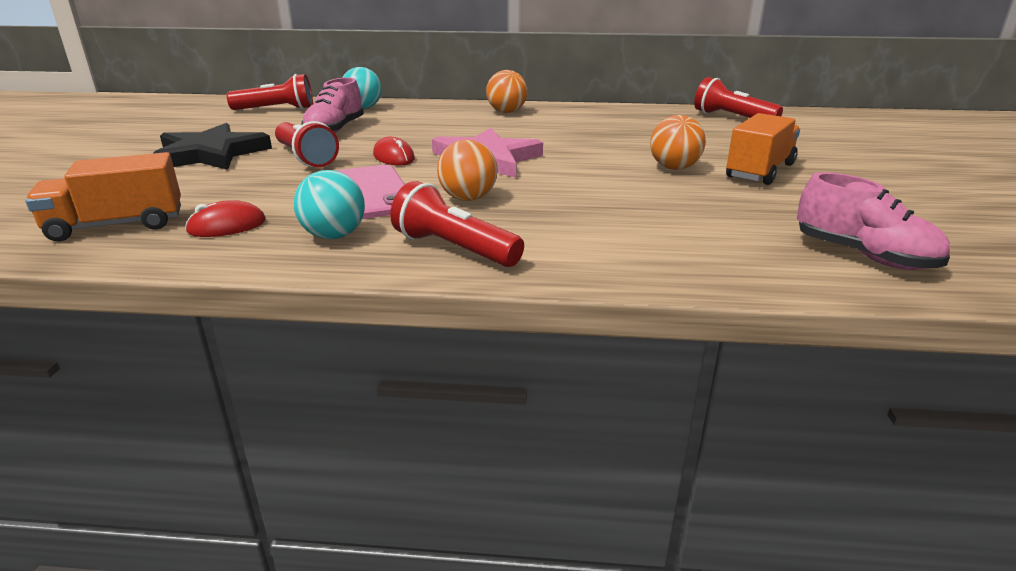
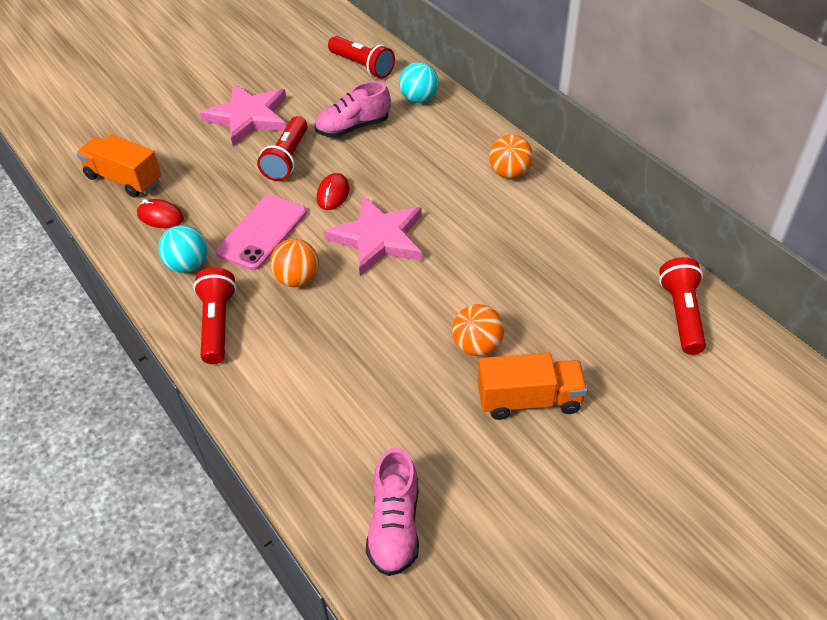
camera: 50 degrees right, 20 degrees up
(210, 154) = (248, 117): black star -> pink star

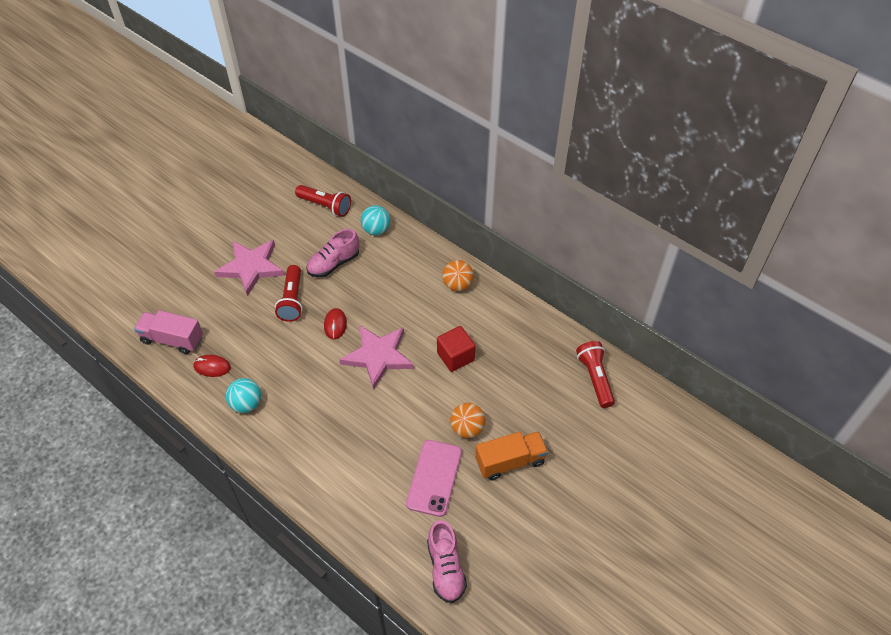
camera: 15 degrees left, 5 degrees up
(124, 179) = (172, 339): orange truck -> pink truck
(217, 324) = (283, 447): red flashlight -> none
(262, 232) = (293, 366): pink phone -> pink phone (434, 478)
(297, 279) = (330, 400): orange ball -> none
(484, 255) = (455, 356): none -> red cube

